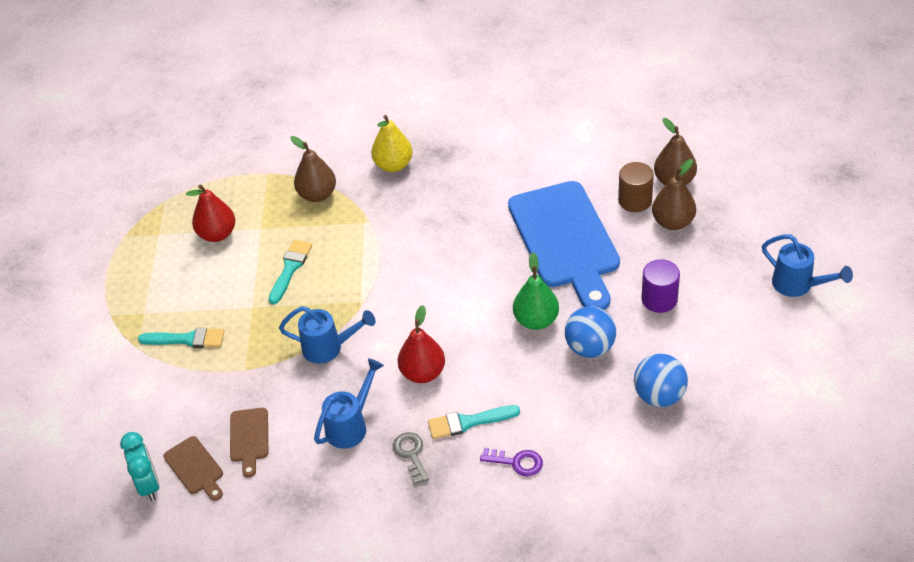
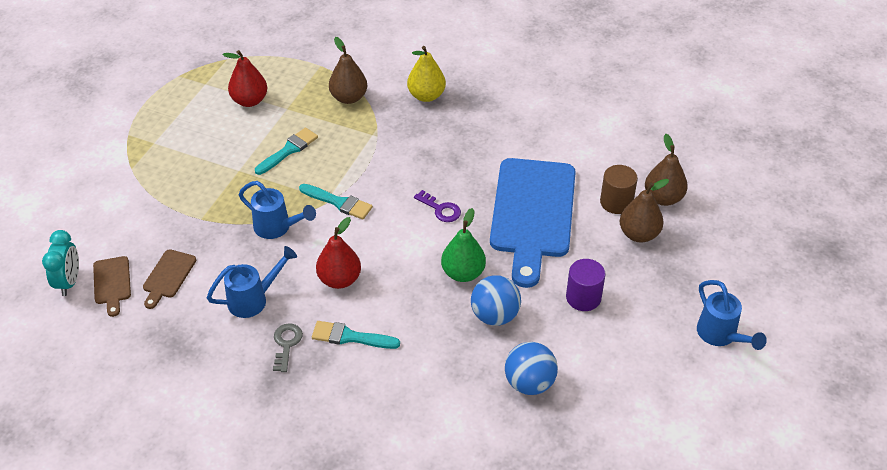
camera: 20 degrees right, 0 degrees up
(187, 339) = (172, 177): turquoise brush -> turquoise brush (338, 202)
(517, 462) = (369, 389): purple key -> purple key (441, 209)

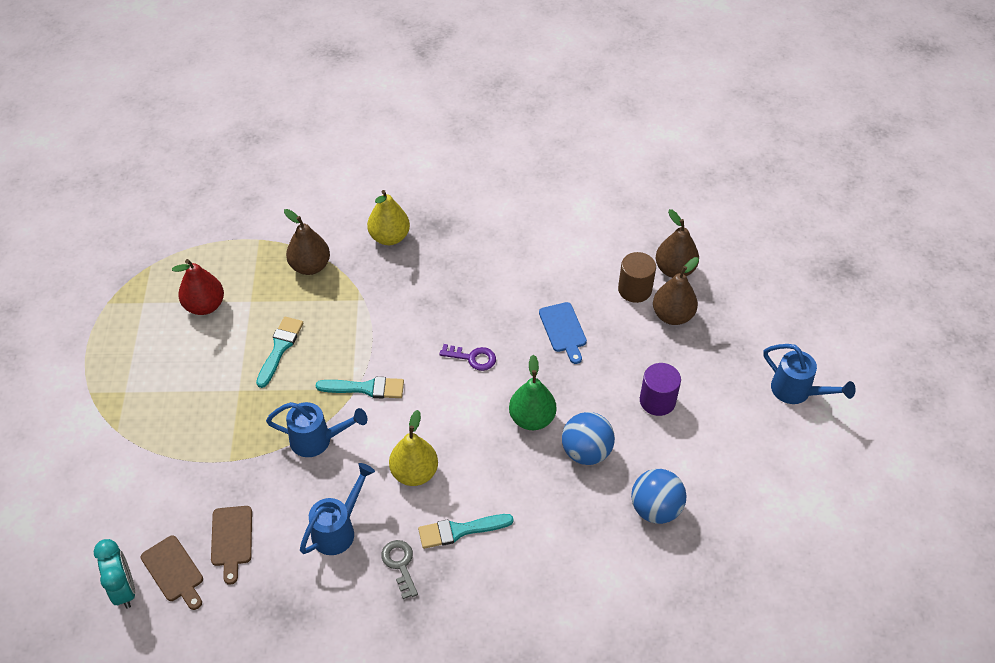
camera: 25 degrees left, 5 degrees up
(339, 279) = (414, 473): red pear -> yellow pear
(532, 213) = (563, 330): blue cutting board -> blue cutting board, size x0.42

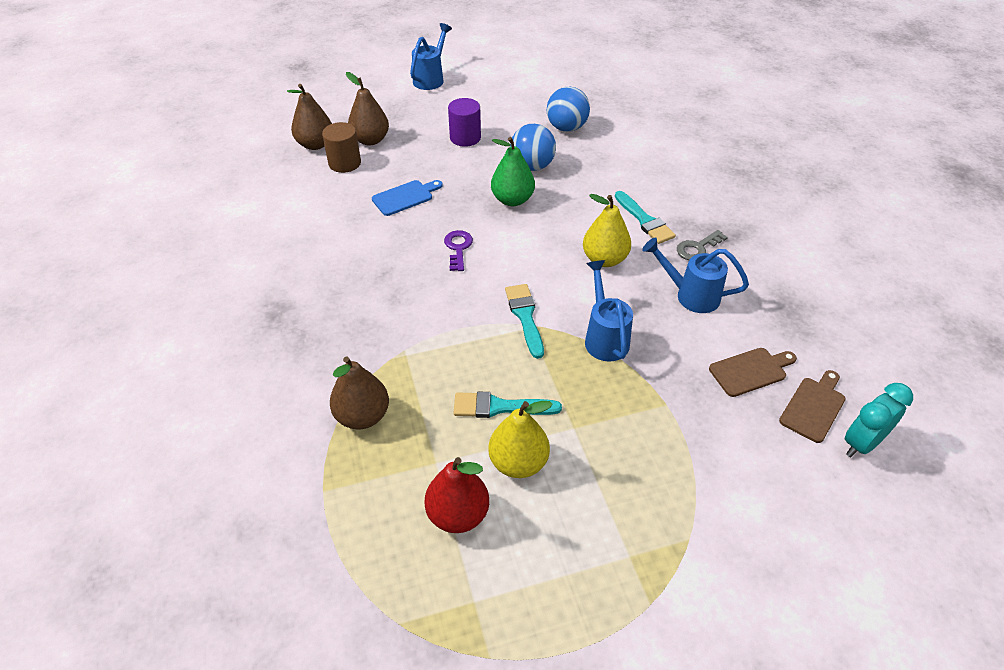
camera: 105 degrees left, 5 degrees down
(389, 237) = (300, 351): yellow pear -> yellow pear (518, 462)

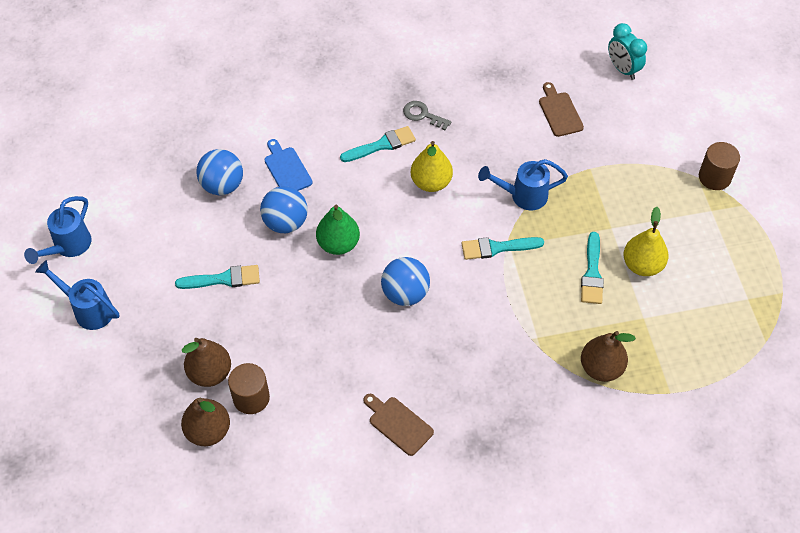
camera: 85 degrees left, 10 degrees up
(405, 197) = (321, 338): blue cutting board -> blue cutting board (287, 169)
(458, 248) = (405, 293): purple key -> blue ball
(458, 514) = (686, 305): red pear -> none
(465, 138) = (223, 279): purple cylinder -> turquoise brush
(690, 295) = (479, 132): blue watering can -> blue watering can (68, 247)
(695, 564) = (714, 177): none -> brown cylinder
(697, 248) = (422, 115): grey key -> grey key turned 150 degrees clockwise
(814, 407) = (592, 85): brown cutting board -> brown cutting board (398, 424)

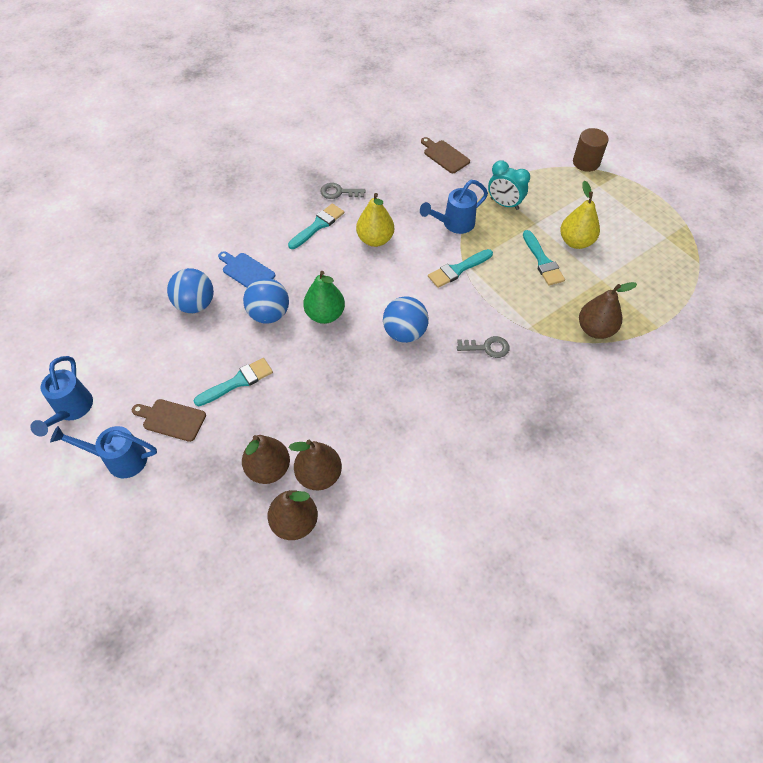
camera: 25 degrees left, 0 degrees up
(251, 398) = (319, 475): brown cylinder -> brown pear
(398, 424) = (462, 442): brown cutting board -> brown cutting board (171, 419)
(478, 341) = (487, 347): none -> grey key
(623, 69) = (472, 112): turquoise clock -> turquoise clock (504, 204)

